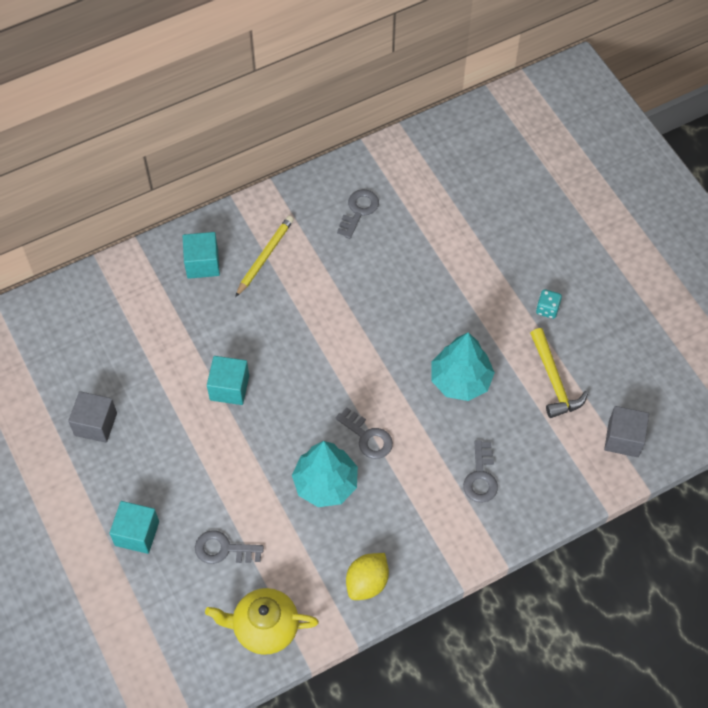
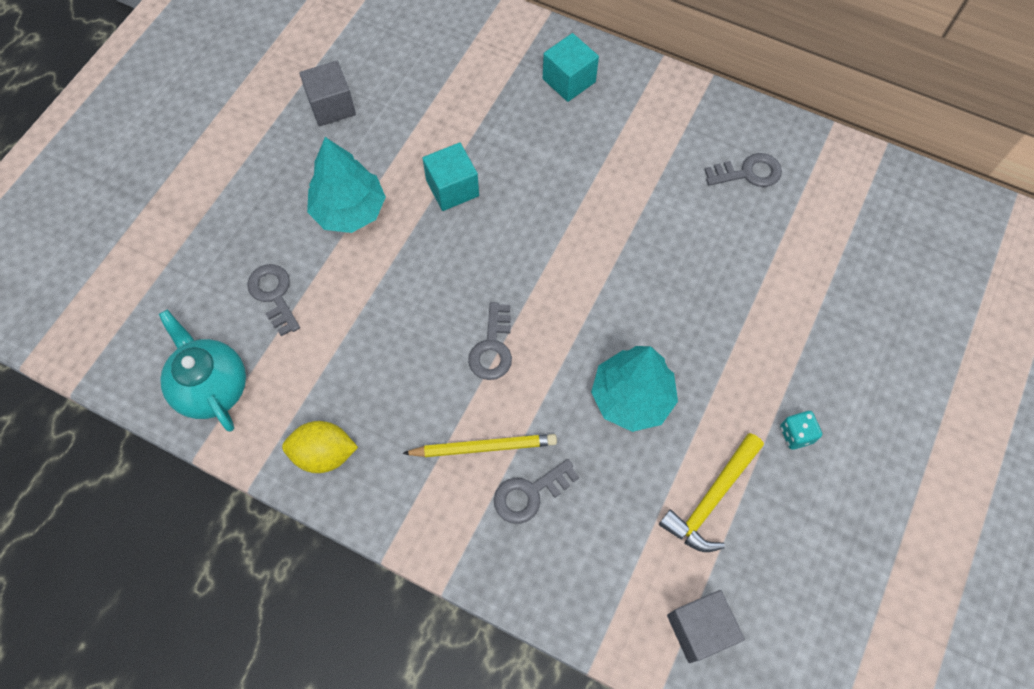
camera: 55 degrees right, 5 degrees up
(137, 533) = (242, 211): turquoise cube -> none
(264, 628) = (211, 386): yellow teapot -> turquoise teapot
(265, 256) = (622, 125): yellow pencil -> yellow pencil (483, 447)
(325, 483) = (410, 341): turquoise tree -> turquoise tree (349, 210)

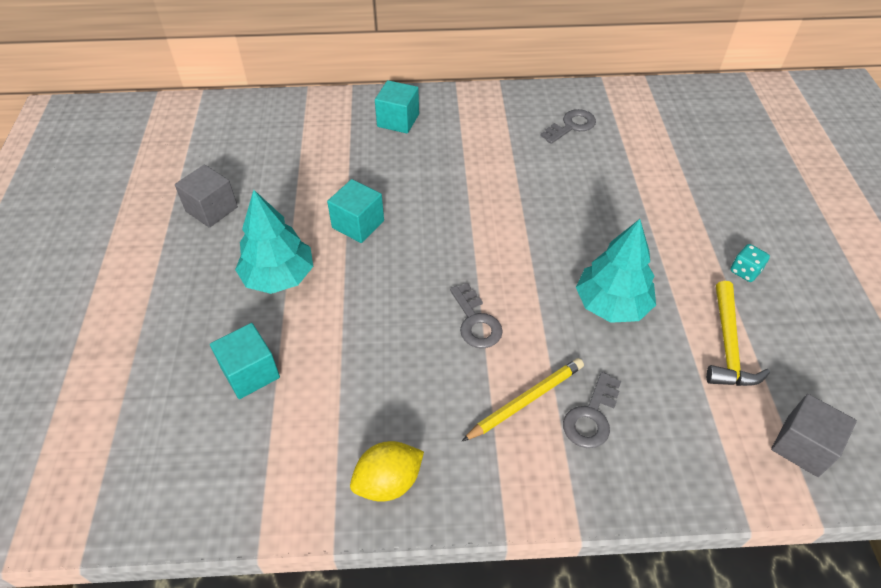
camera: 30 degrees left, 15 degrees down
(211, 386) = (236, 481): turquoise teapot -> none
(273, 295) = (250, 373): grey key -> turquoise cube

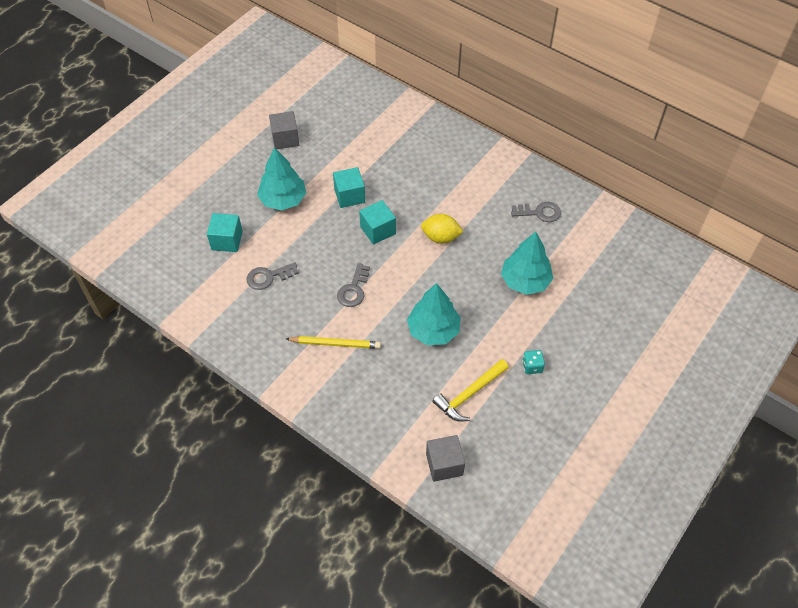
camera: 40 degrees right, 5 degrees up
(388, 482) = (238, 333): yellow lemon -> yellow lemon (441, 237)
(398, 120) = (437, 143): turquoise cube -> turquoise cube (378, 230)
(591, 416) = (357, 374): grey key -> grey key (268, 277)
(636, 194) = (525, 281): none -> turquoise tree

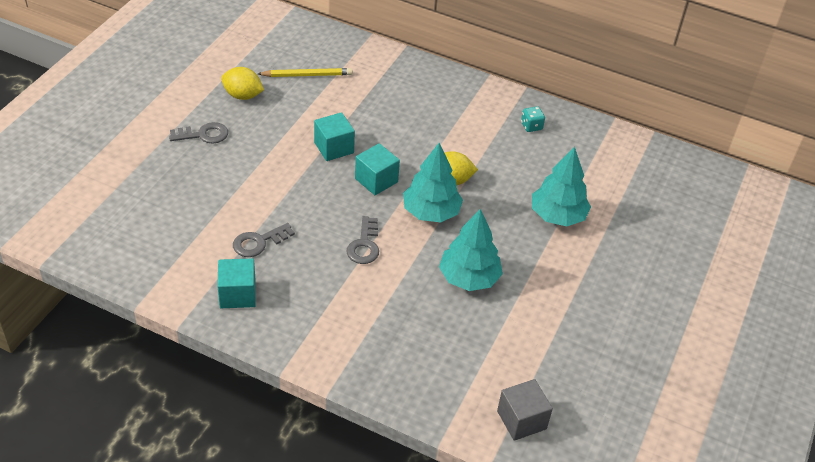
camera: 15 degrees left, 10 degrees down
(227, 240) = (198, 208): turquoise cube -> turquoise cube (237, 294)
(283, 200) = (256, 159): turquoise tree -> turquoise tree (431, 212)
(285, 139) = (243, 95): grey cube -> yellow lemon
(335, 344) = (358, 305): yellow pencil -> yellow pencil (307, 75)
(469, 394) = (529, 341): yellow hammer -> none
(532, 366) = (591, 303): turquoise dice -> turquoise dice (531, 126)
(539, 212) = (553, 145): grey key -> grey key (203, 135)

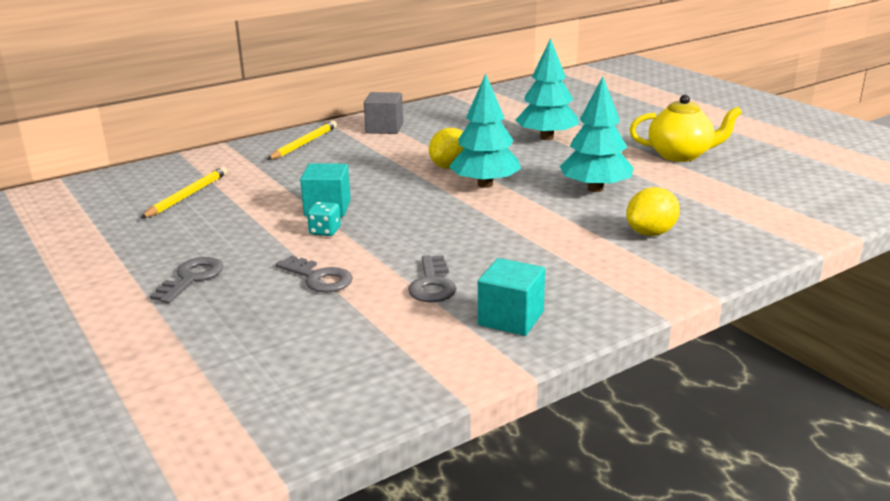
camera: 55 degrees left, 20 degrees down
(243, 95) = (160, 238): yellow lemon -> yellow lemon (651, 233)
(364, 245) = (500, 226): grey key -> grey key (319, 278)
(376, 180) = (407, 198): turquoise cube -> none
(434, 85) = (304, 144): none -> yellow pencil
(521, 420) = (803, 209): grey cube -> grey cube (384, 128)
(531, 126) = (418, 121): turquoise dice -> turquoise dice (325, 231)
(585, 314) = (681, 155): none -> yellow teapot

